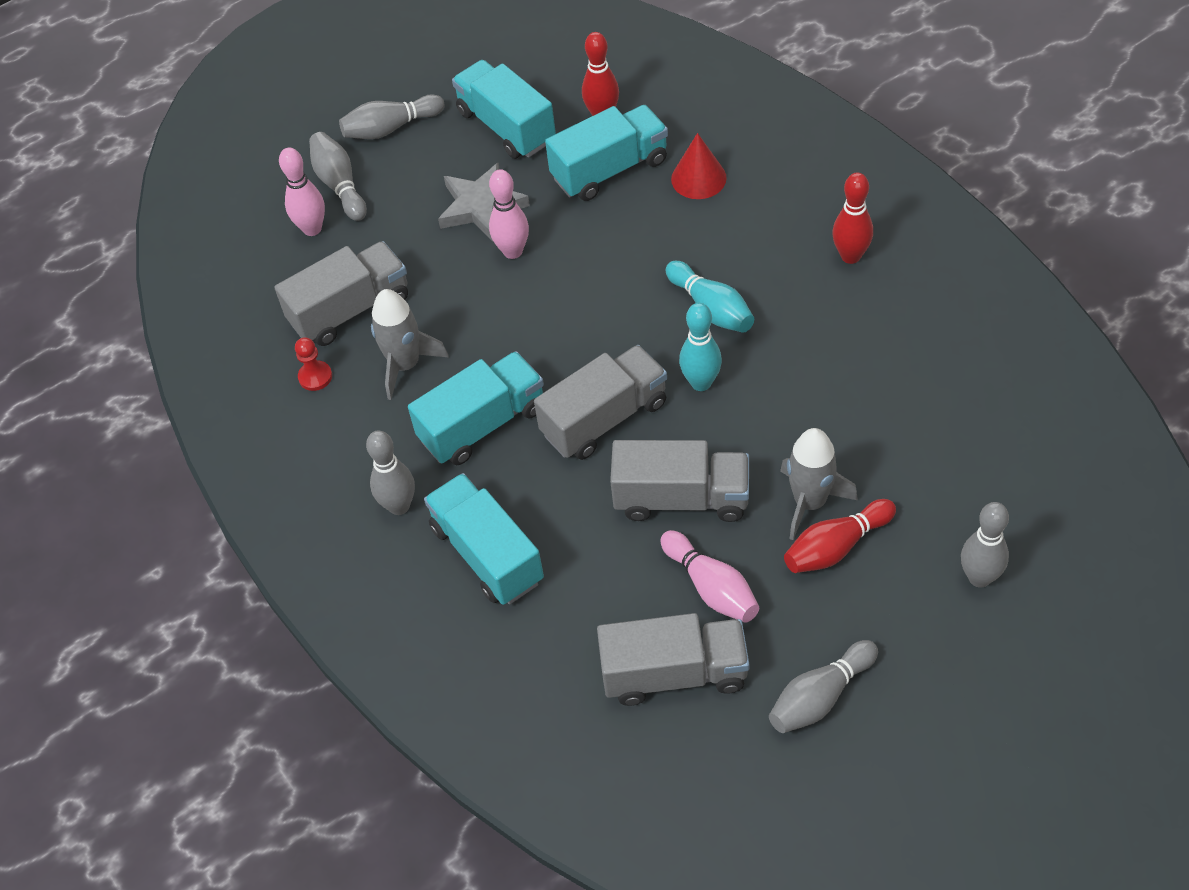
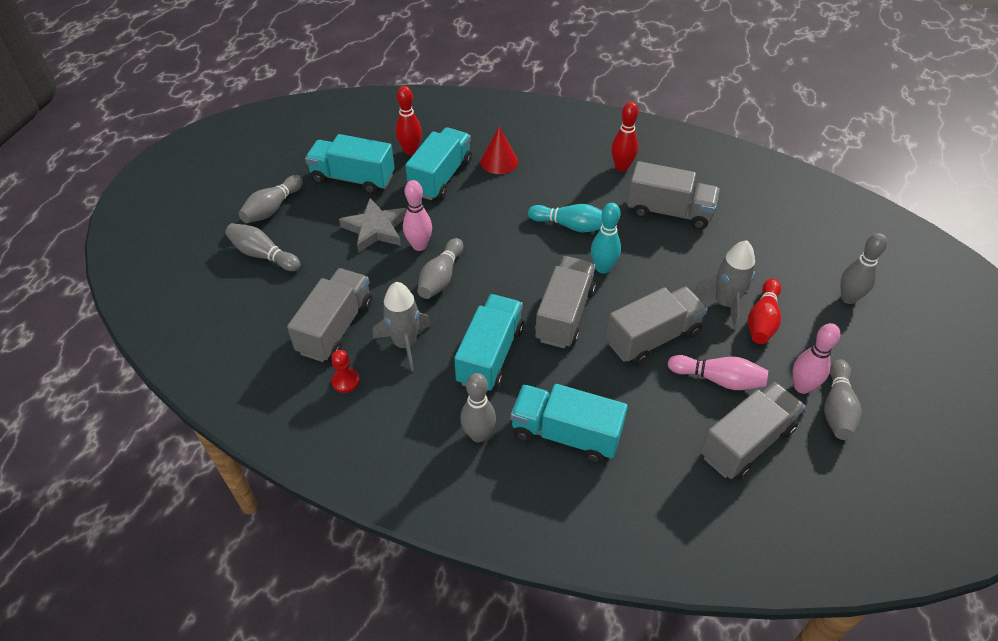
camera: 40 degrees left, 5 degrees down
(312, 229) = (264, 289): pink bowling pin -> pink bowling pin (802, 387)
(505, 303) = (441, 277): none -> grey bowling pin
(855, 348) = (669, 212): none -> grey truck

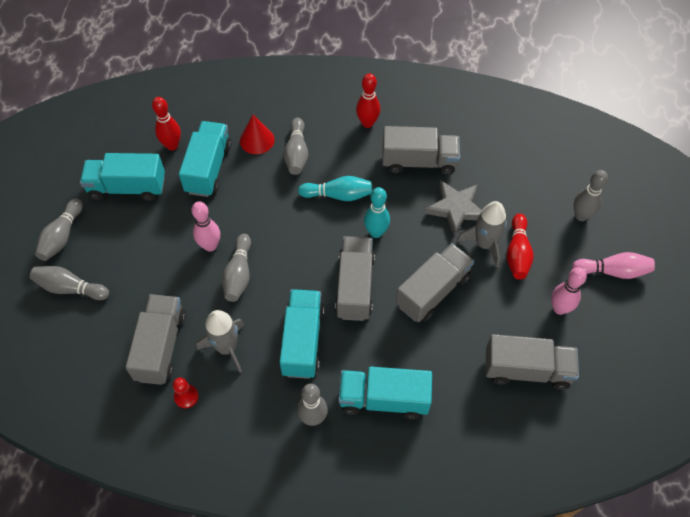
camera: 15 degrees left, 10 degrees up
(375, 229) = (165, 237): grey star -> grey star (456, 209)
(718, 379) = (493, 318): pink bowling pin -> pink bowling pin (612, 271)
(746, 442) = (526, 370): grey truck -> grey truck turned 60 degrees clockwise
(837, 408) = (589, 321): grey bowling pin -> grey bowling pin (296, 153)

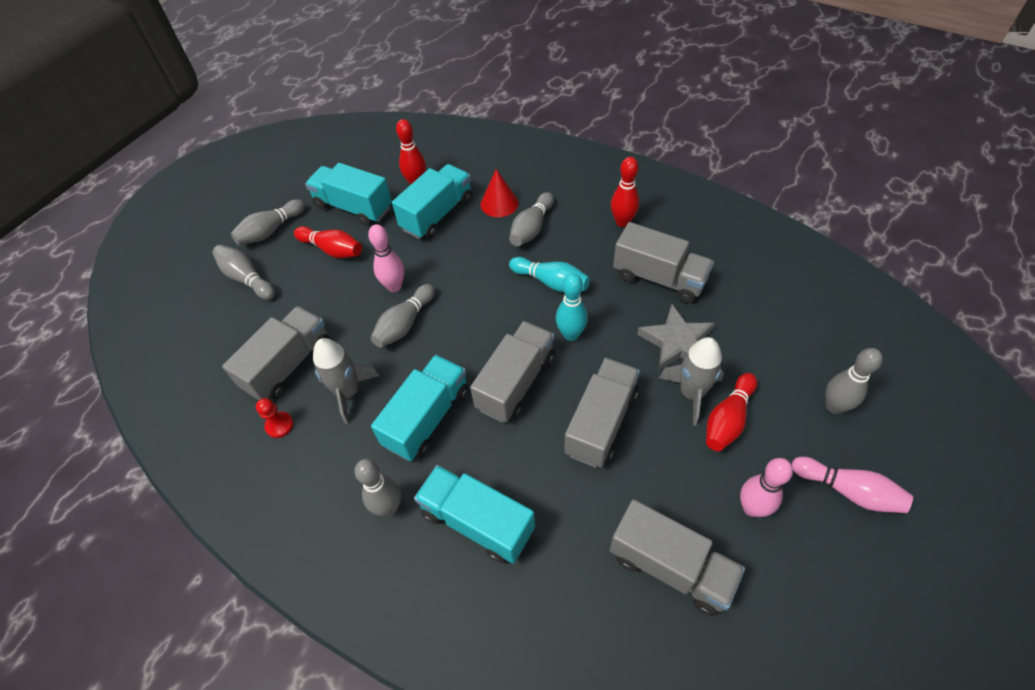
camera: 30 degrees right, 5 degrees down
(133, 233) = (332, 250): none -> red bowling pin
(433, 291) = (601, 423): grey truck -> grey truck turned 45 degrees counterclockwise

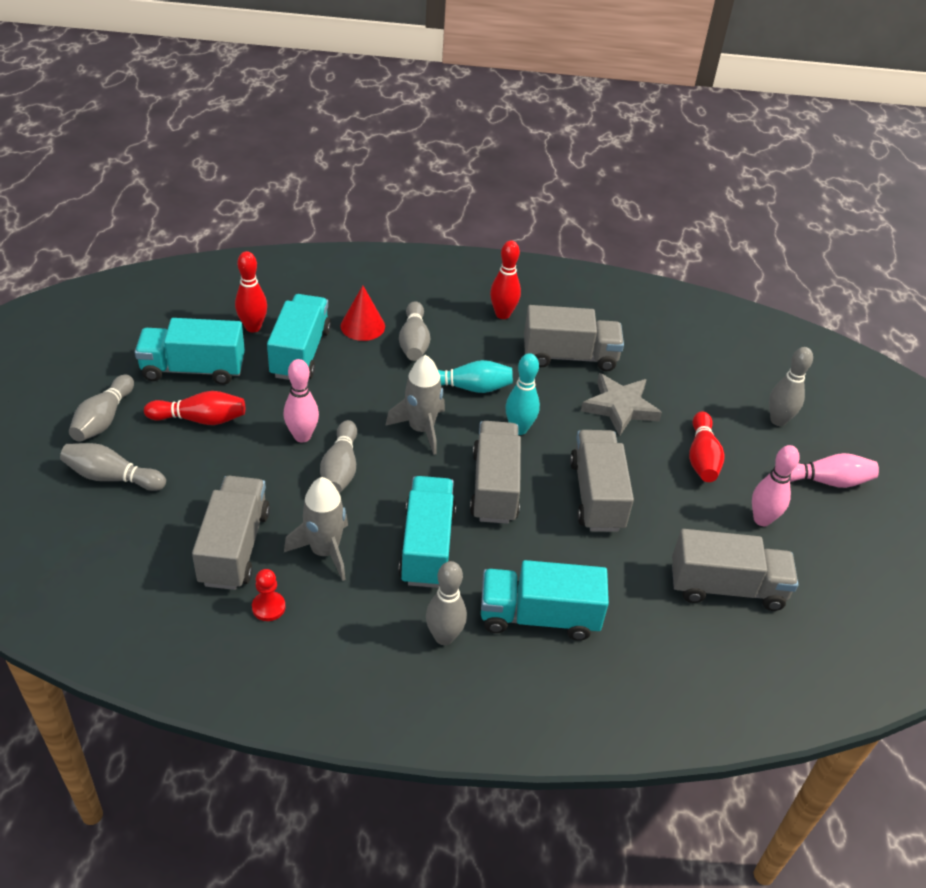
camera: 35 degrees left, 10 degrees down
(691, 393) = (659, 446): grey rocket -> grey rocket (421, 429)

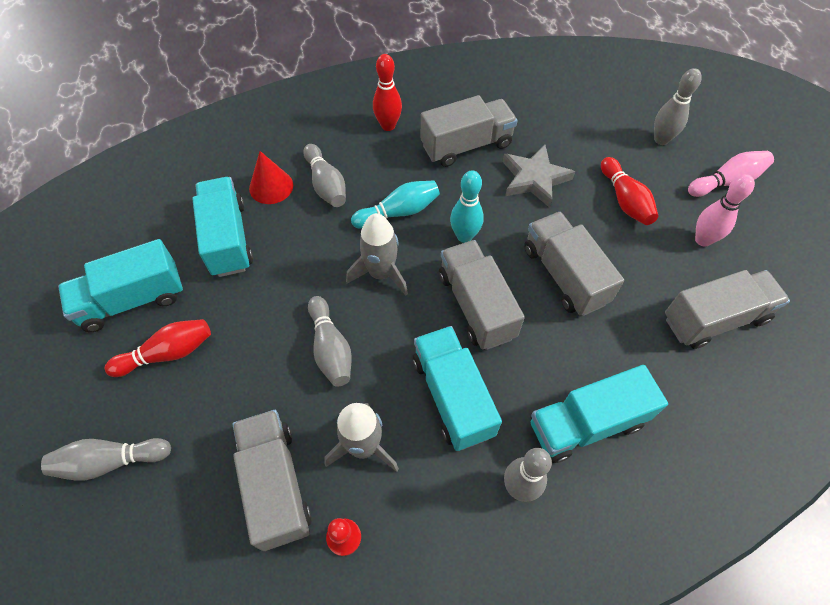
camera: 20 degrees left, 15 degrees up
(104, 419) = (68, 397): grey bowling pin -> none
(253, 327) = (168, 229): red bowling pin -> none
(302, 436) = (276, 329): pink bowling pin -> none

